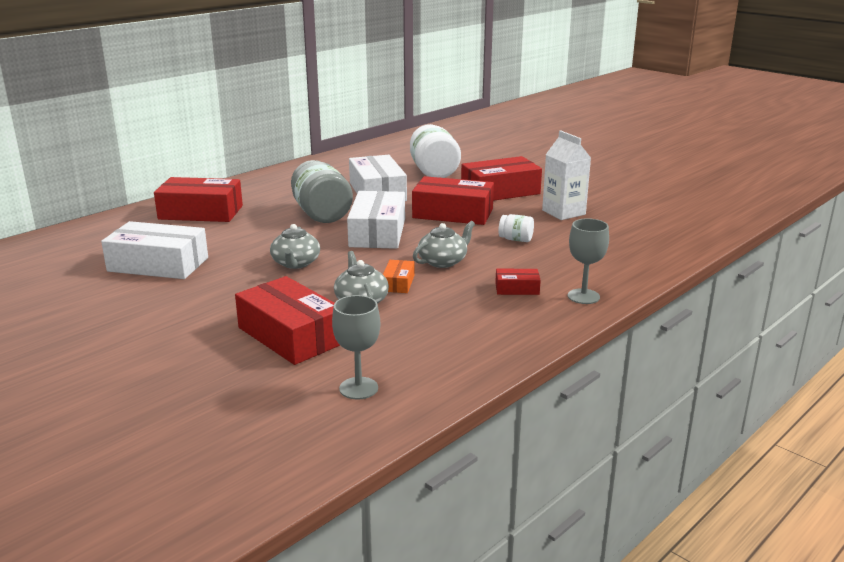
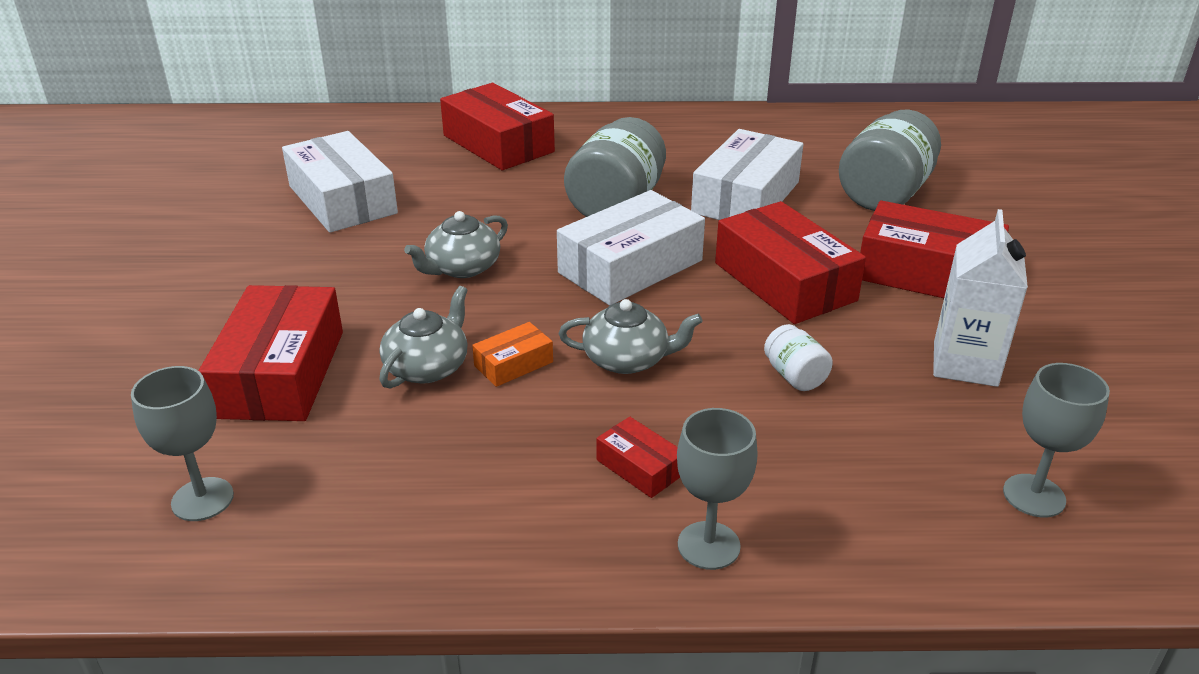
camera: 45 degrees right, 10 degrees up
(433, 171) = (884, 194): white jar -> grey jar
(647, 237) = (1034, 496): none -> grey goblet

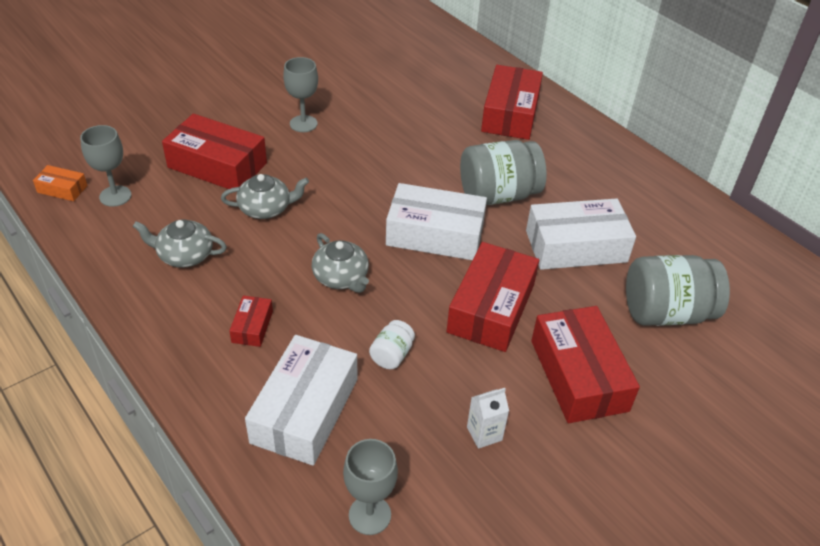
camera: 50 degrees right, 10 degrees up
(280, 373) = (217, 165): red box -> red box turned 60 degrees clockwise
(342, 199) = (382, 95): white box -> white box (305, 410)
(462, 268) = (364, 172): grey teapot -> grey teapot (184, 255)
(513, 364) = (296, 237): orange box -> orange box (62, 189)
(708, 545) = (212, 381): grey goblet -> grey goblet (303, 124)
(965, 364) = (484, 433): white carton -> white carton, size x0.57

